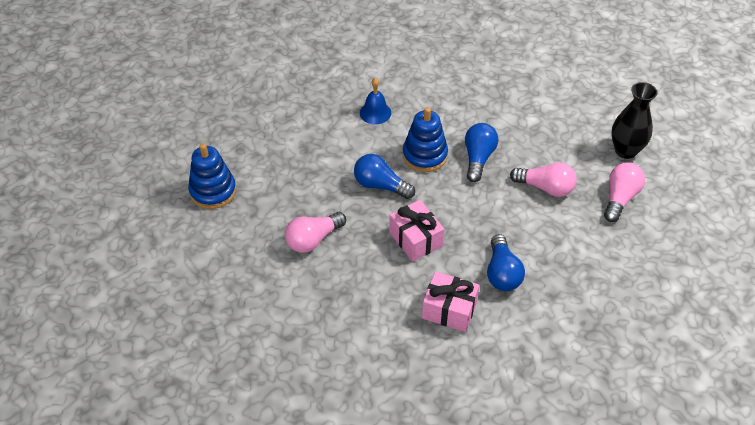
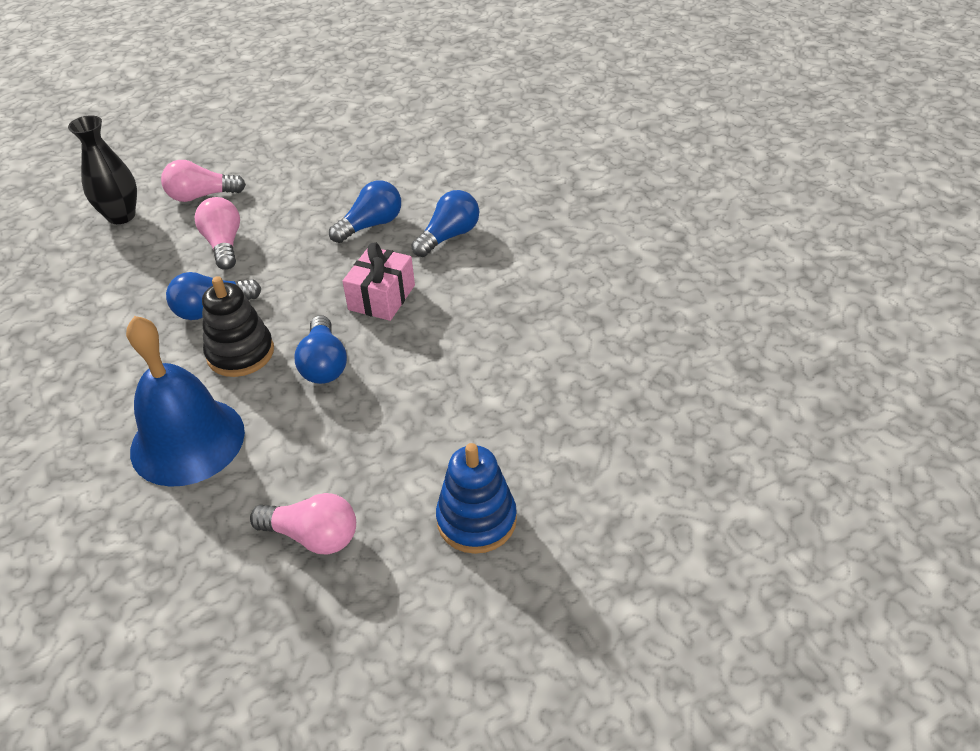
camera: 125 degrees left, 5 degrees down
(313, 239) = (459, 373): pink light bulb -> pink light bulb (313, 536)
(375, 113) = (187, 441): blue bell -> blue bell, size x2.10
(425, 155) = (240, 353): blue stacking toy -> black stacking toy
(449, 310) = (449, 236): pink gift -> blue light bulb

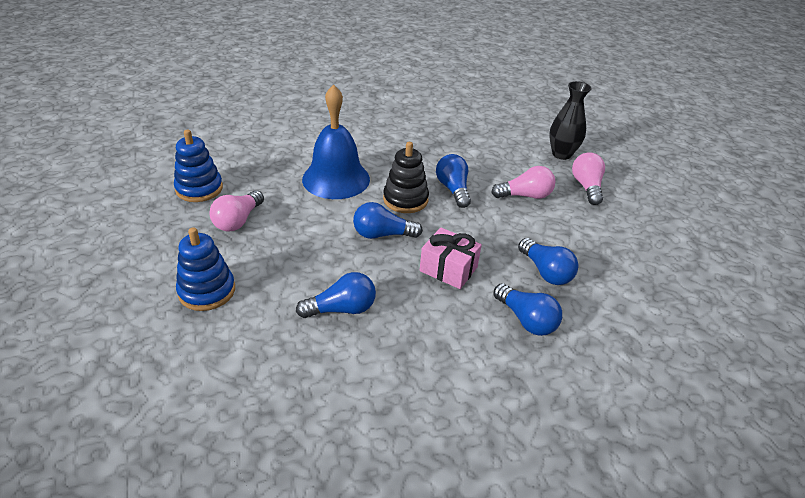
camera: 95 degrees right, 5 degrees down
(224, 627) = (199, 189): none -> blue stacking toy
(472, 376) = (342, 309): none -> blue light bulb

